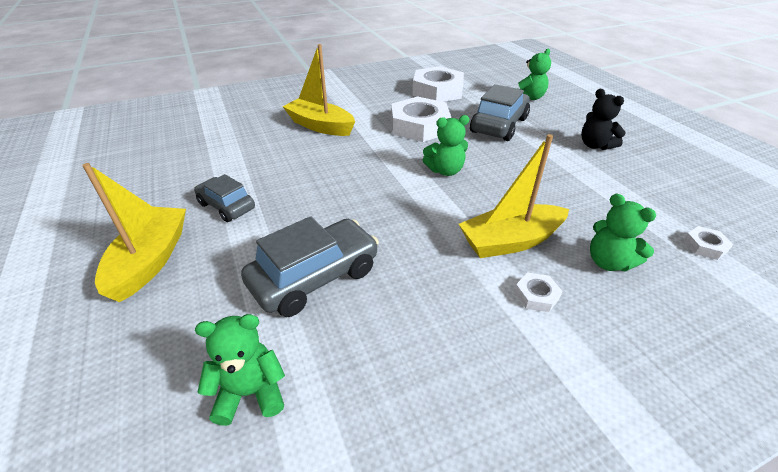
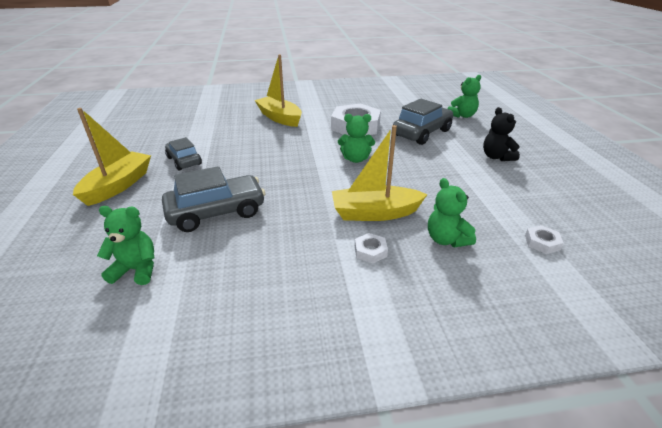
camera: 15 degrees right, 5 degrees down
(437, 91) = (387, 103): white nut -> none

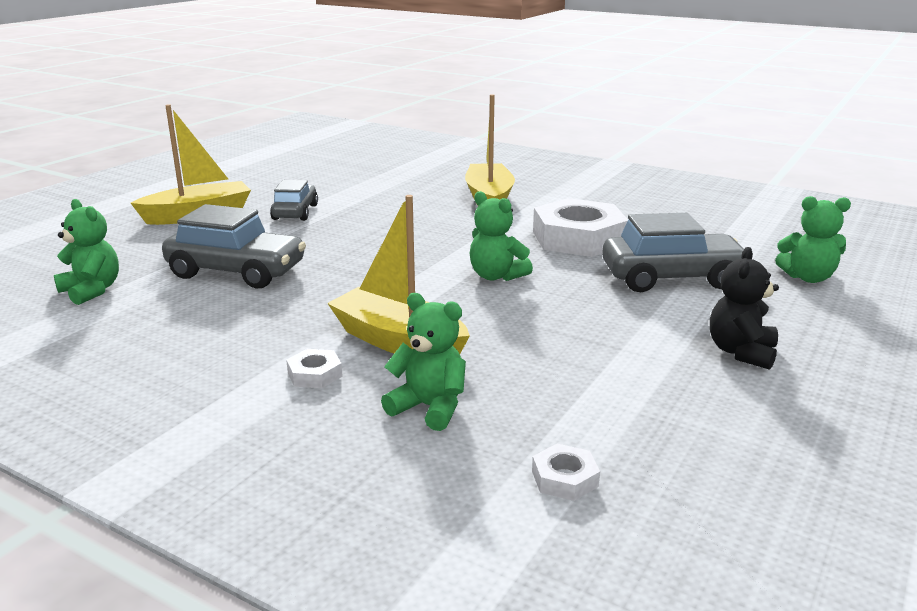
camera: 40 degrees right, 10 degrees down
(446, 239) = (429, 407): green teddy bear -> green teddy bear turned 105 degrees clockwise

